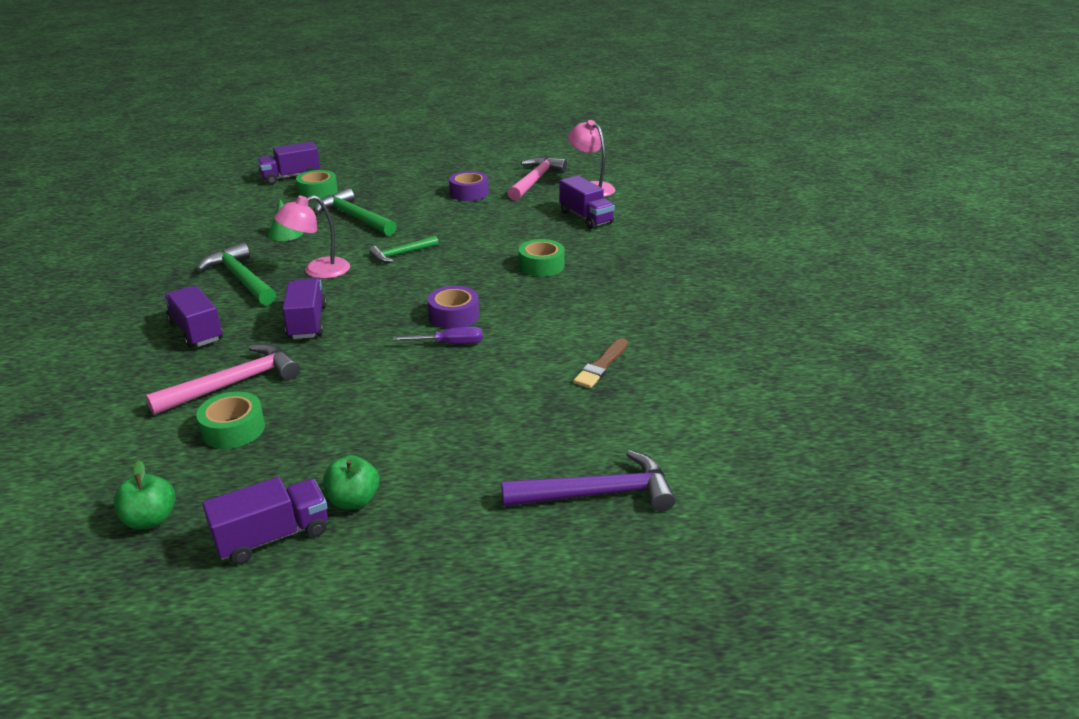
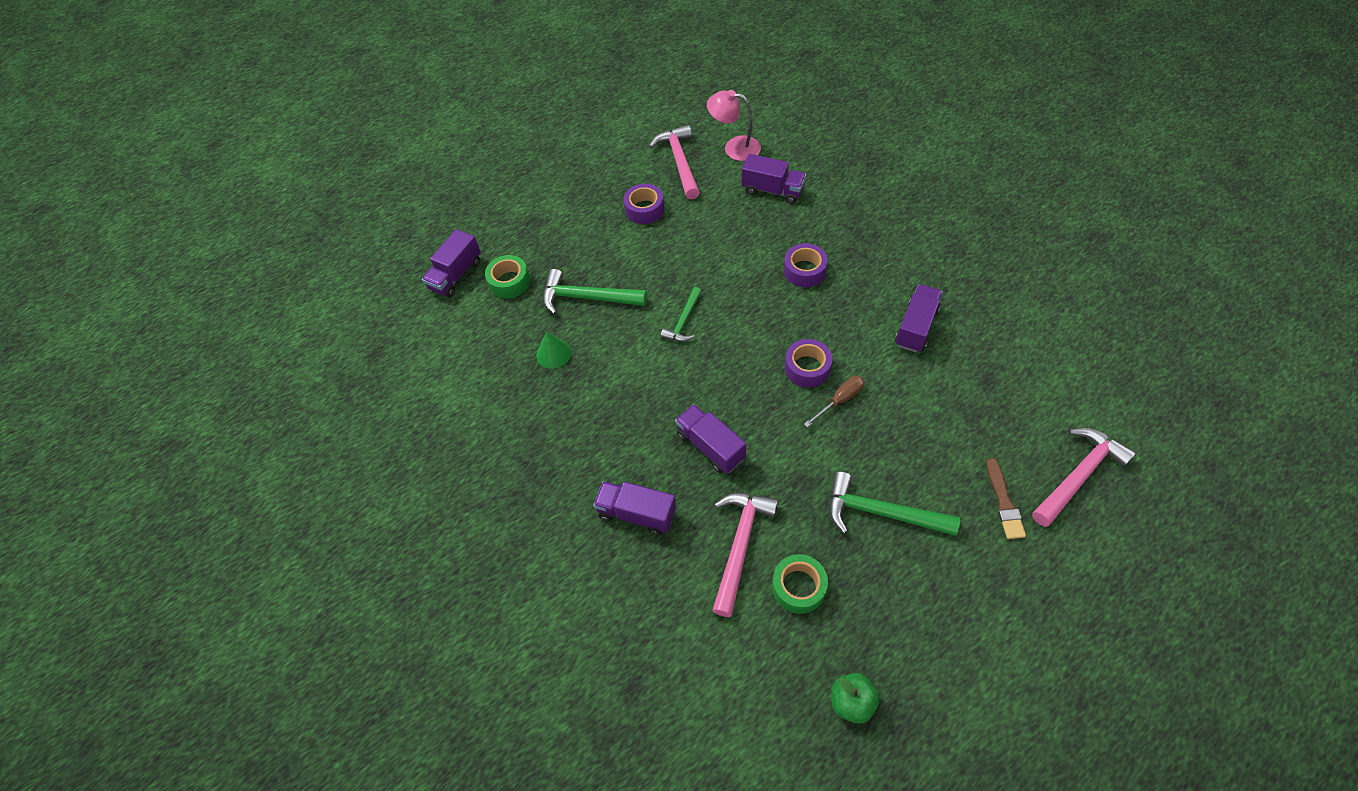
camera: 30 degrees left, 25 degrees up
(241, 278) = (591, 432): green hammer -> green hammer (880, 512)
(273, 536) = (942, 653): purple truck -> purple truck (916, 327)
(318, 271) = (642, 383): pink lamp -> none
(353, 500) = (953, 588): green apple -> none
(450, 344) = (839, 400): purple screwdriver -> brown screwdriver
(541, 265) = (804, 270): green tape -> purple tape
(597, 493) = (1078, 475): purple hammer -> pink hammer
(601, 366) = (960, 356): brown brush -> brown brush (1004, 502)

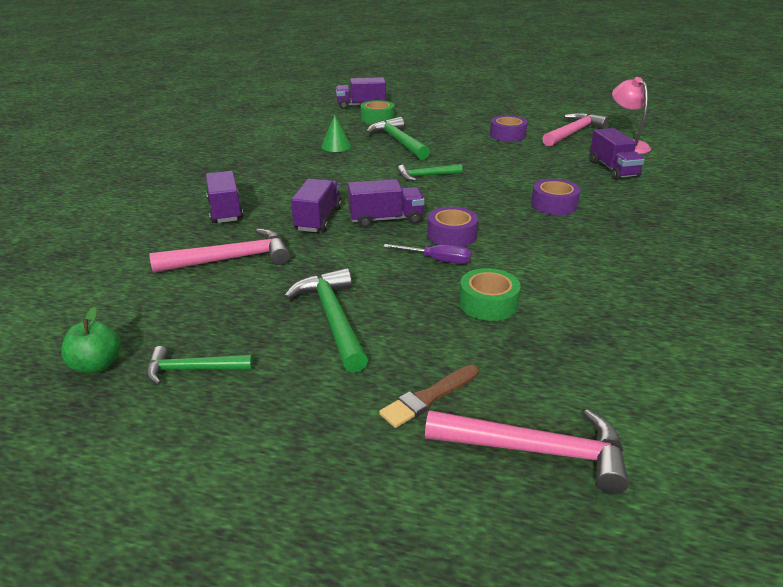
camera: 50 degrees right, 25 degrees down
(798, 587) = (209, 299): green tape -> green tape (488, 303)
(839, 400) = (437, 260): brown screwdriver -> purple screwdriver
(895, 634) = (192, 369): none -> green hammer
(916, 327) = (581, 274): purple truck -> purple truck (386, 219)

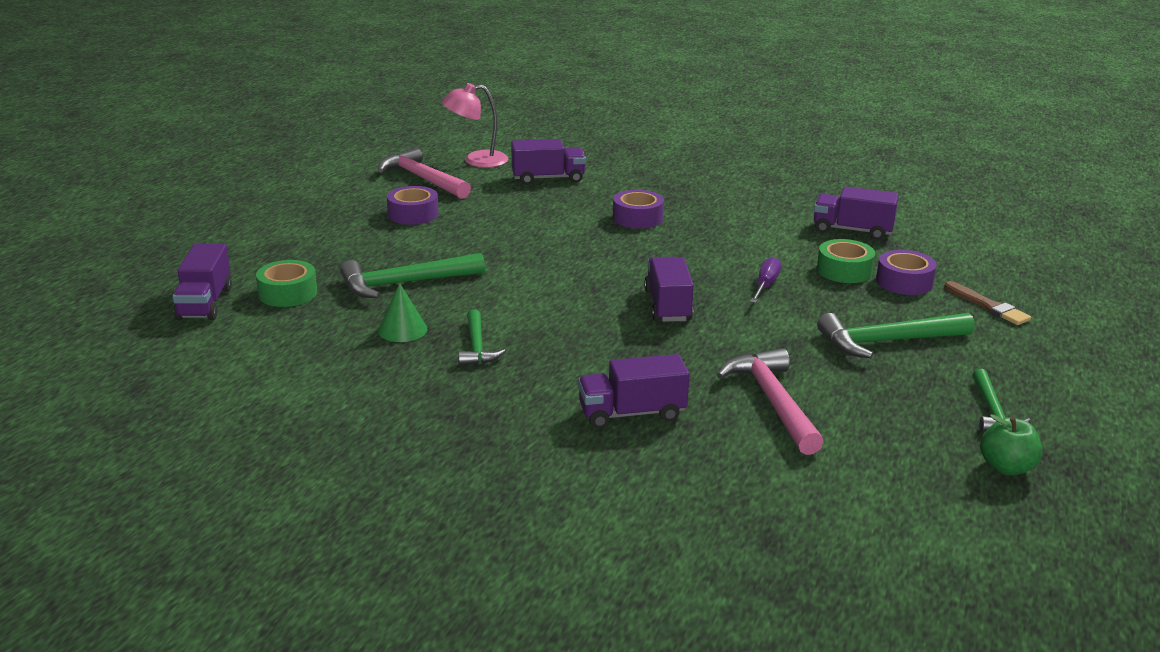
camera: 85 degrees left, 5 degrees down
(318, 219) = (664, 346): purple truck -> purple truck (852, 230)
(426, 176) = (541, 274): green hammer -> green hammer (477, 347)
(452, 235) = (709, 274): purple tape -> purple tape (904, 282)
(536, 451) = (1029, 275): pink hammer -> none

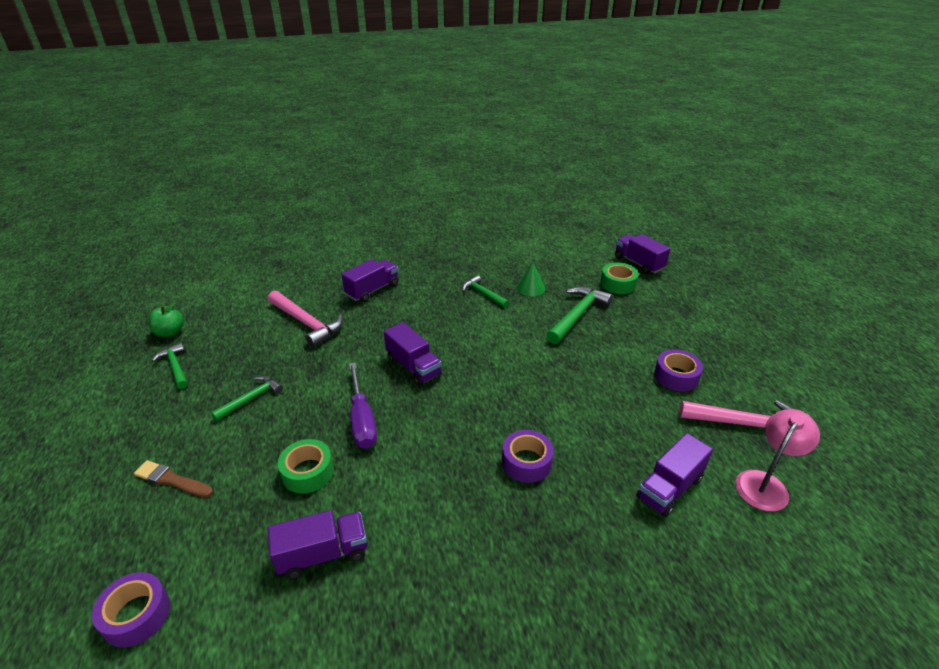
camera: 145 degrees right, 10 degrees up
(765, 285) = (362, 420): purple screwdriver -> purple screwdriver, size x1.51
(887, 342) = (251, 398): green hammer -> green hammer, size x0.62
(904, 282) = (250, 481): purple tape -> purple tape (136, 615)

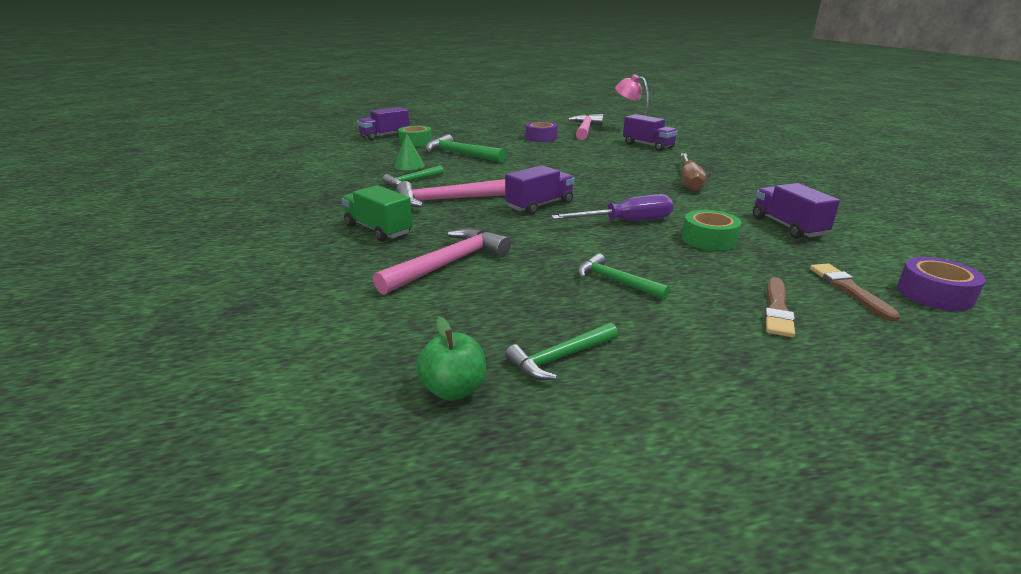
camera: 90 degrees left, 10 degrees down
(175, 544) = (849, 290): none -> brown brush
(372, 290) = (378, 230): purple truck -> green truck
(431, 315) = (446, 200): none -> pink hammer
(487, 499) = (689, 181): none -> brown screwdriver
(526, 462) = (646, 172): purple tape -> none

